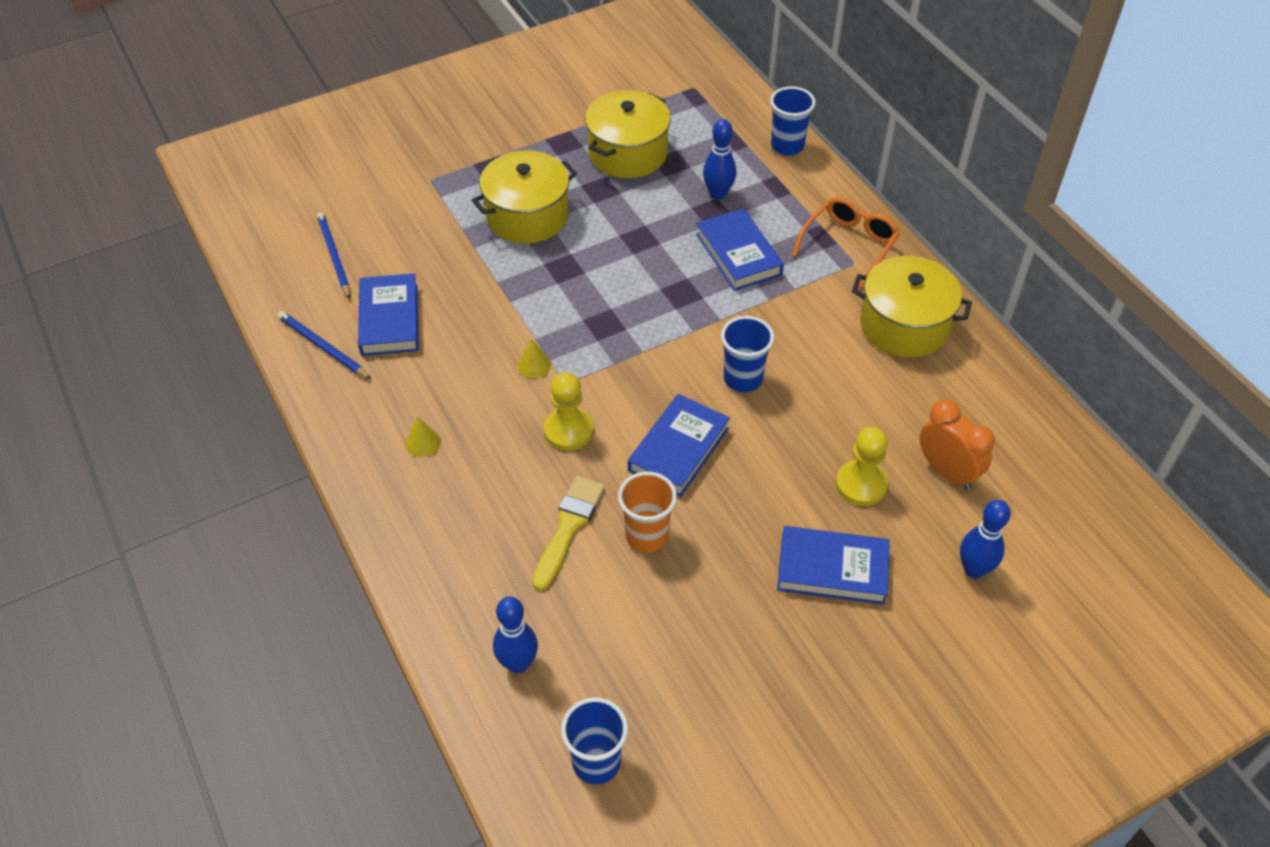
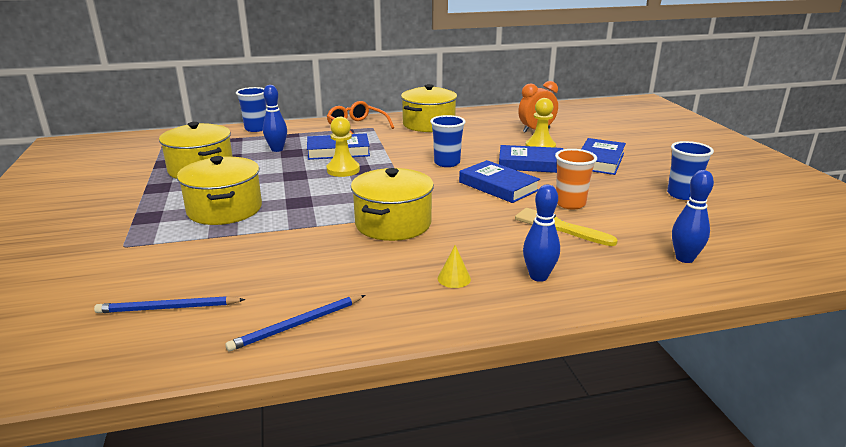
camera: 75 degrees left, 25 degrees down
(389, 319) = (290, 283): blue book -> blue book (531, 164)
(534, 365) = (393, 223): yellow cone -> yellow pot
(568, 430) = (466, 218): yellow pawn -> yellow pawn (343, 170)
(596, 762) = (759, 239): blue cup -> blue cup (682, 194)
(974, 569) = (600, 134): blue bowling pin -> blue bowling pin (538, 276)

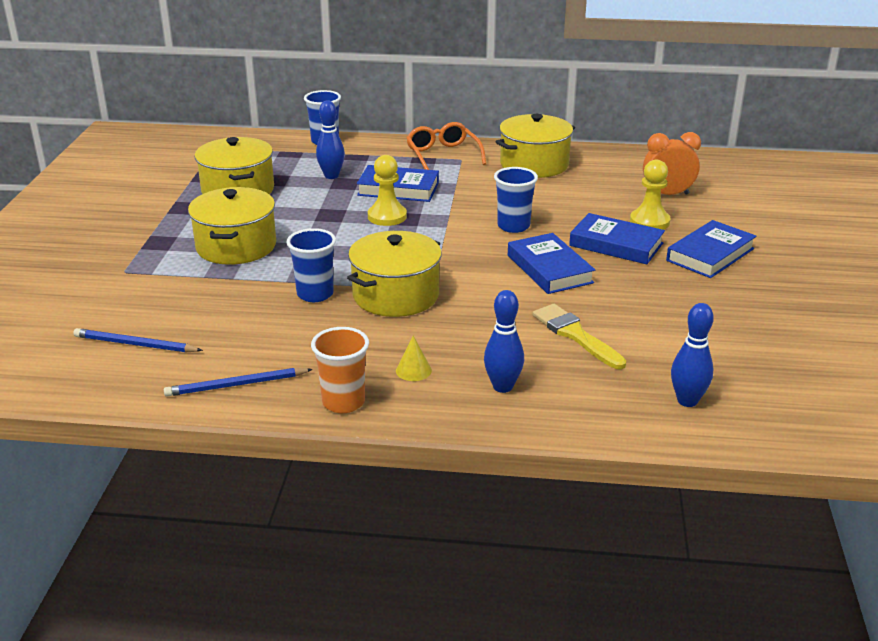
camera: 20 degrees right, 5 degrees up
(570, 203) = (616, 307): orange cup -> orange cup (343, 402)
(682, 194) = (771, 321): blue cup -> blue cup (315, 294)

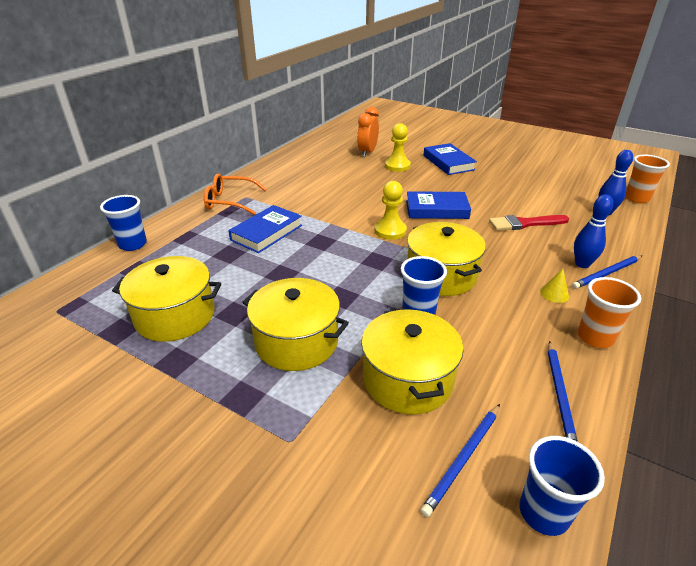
camera: 65 degrees left, 5 degrees up
(331, 176) = (207, 257): blue bowling pin -> none
(387, 216) = (309, 249): yellow pawn -> yellow pawn (390, 231)
(493, 407) = (606, 273): none -> blue pencil
(513, 226) = (368, 205): blue cup -> blue cup (543, 512)
(534, 164) = (284, 176): yellow pot -> yellow pot (408, 379)
(575, 335) = (524, 224): yellow brush -> red brush
(616, 244) = (418, 182): blue book -> none
(782, 432) = (636, 198): none -> orange cup

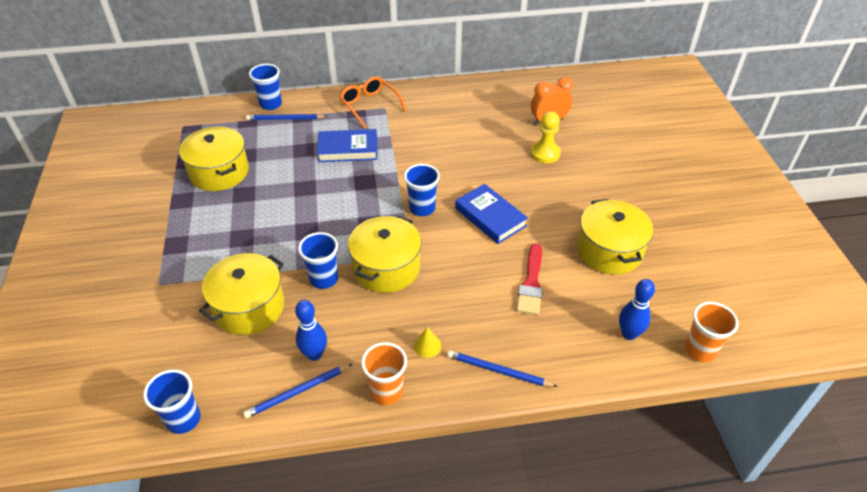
camera: 50 degrees right, 10 degrees up
(296, 341) = (241, 237): yellow pot -> yellow pot (609, 250)
(390, 231) = (422, 208): yellow pawn -> blue cup
(448, 162) = (597, 180): blue book -> none
(463, 459) = (199, 365): blue pencil -> blue pencil (285, 119)
(524, 224) = (531, 283): red brush -> red brush turned 120 degrees counterclockwise
(582, 264) = (498, 348): blue bowling pin -> blue bowling pin (314, 354)

